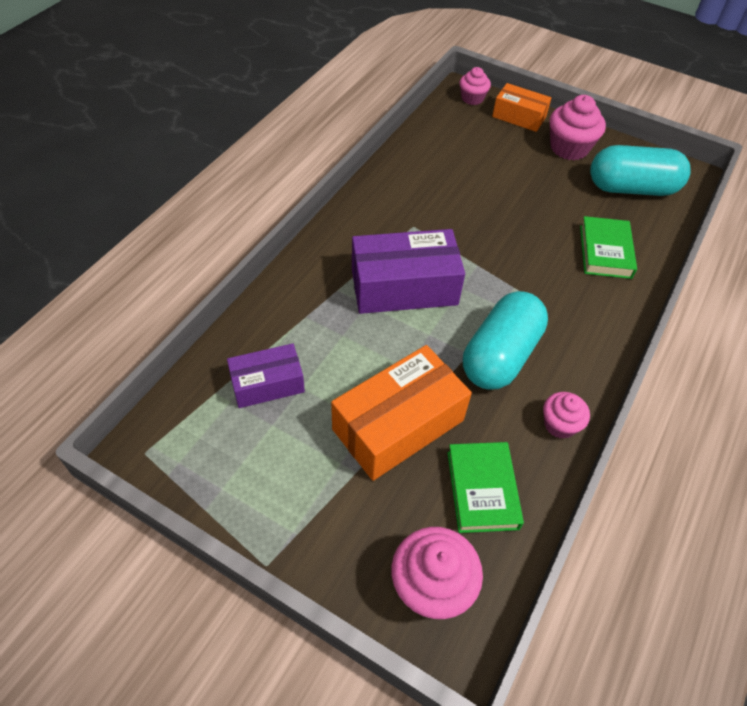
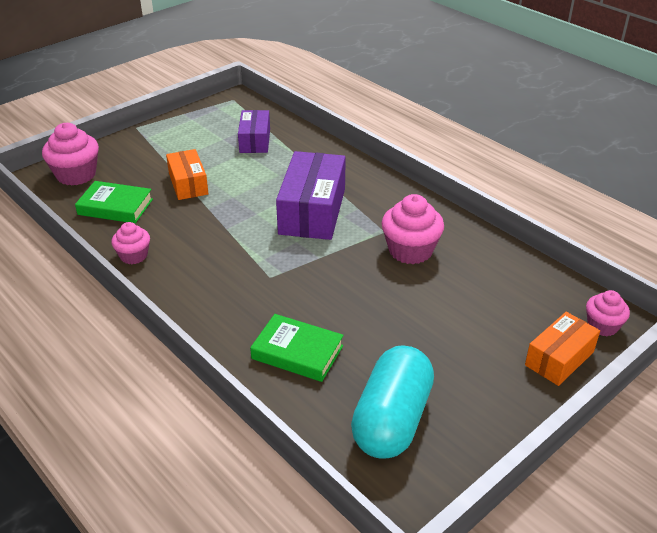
camera: 110 degrees right, 15 degrees down
(398, 425) = (188, 184): orange box -> orange box, size x0.60
(500, 355) = (214, 243): turquoise capsule -> none
(569, 148) = (486, 386): pink cupcake -> pink cupcake (410, 250)

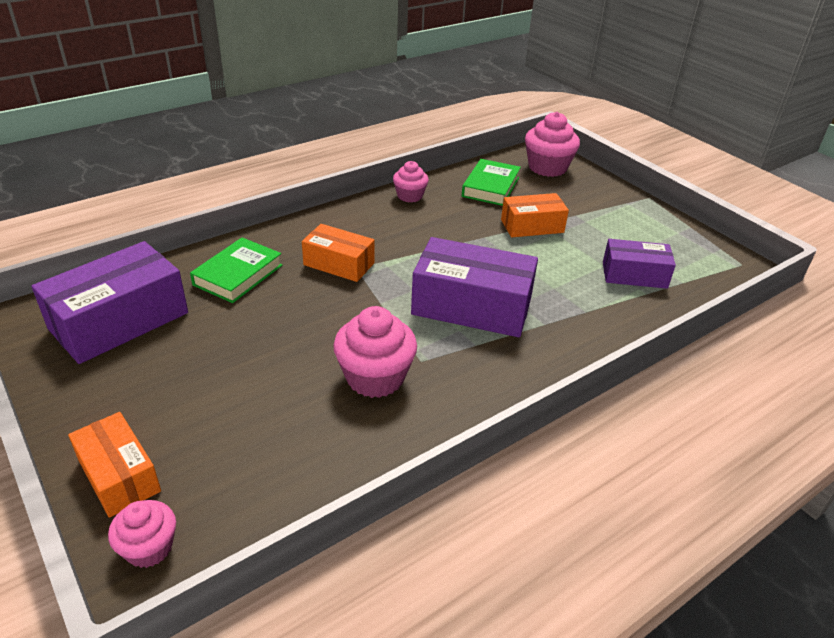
camera: 95 degrees right, 0 degrees up
(266, 288) = (339, 264): none -> orange box
(392, 420) = (119, 321): turquoise capsule -> purple box

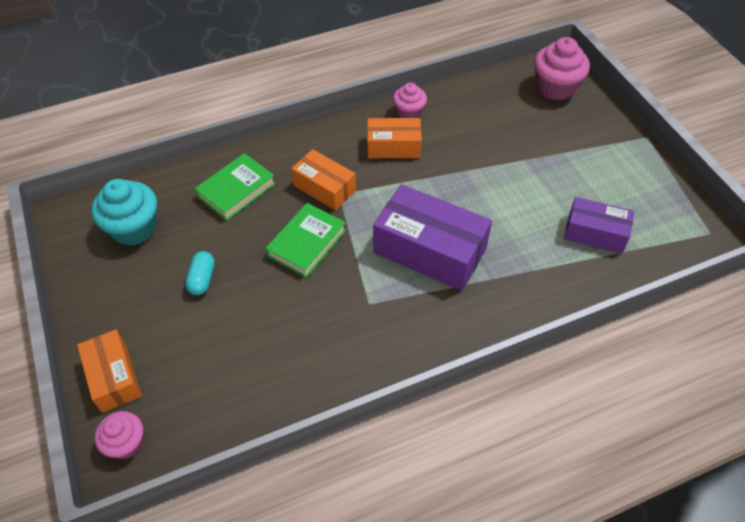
camera: 15 degrees right, 15 degrees up
(119, 321) = (134, 228): purple box -> turquoise cupcake
(216, 360) = (202, 279): none -> turquoise capsule
(375, 377) = (326, 315): pink cupcake -> none
(490, 187) = (490, 108): green book -> green book (306, 243)
(532, 226) = (515, 162): orange box -> orange box (393, 147)

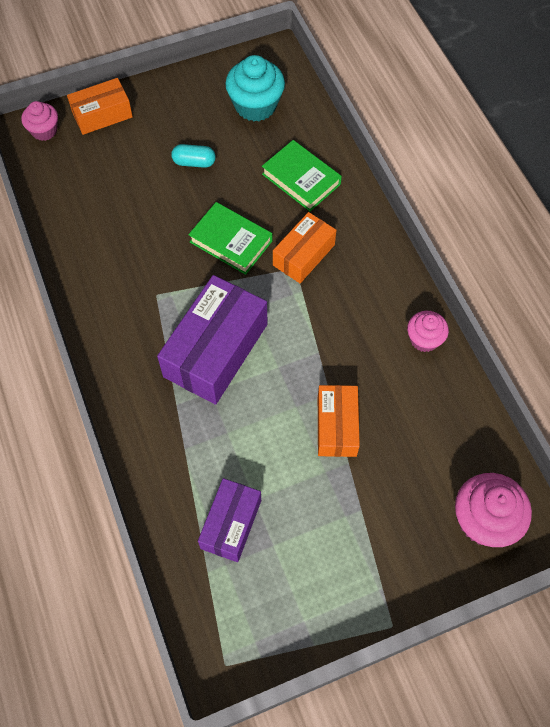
camera: 90 degrees right, 10 degrees up
(393, 147) = (366, 321): orange box -> orange box (336, 426)

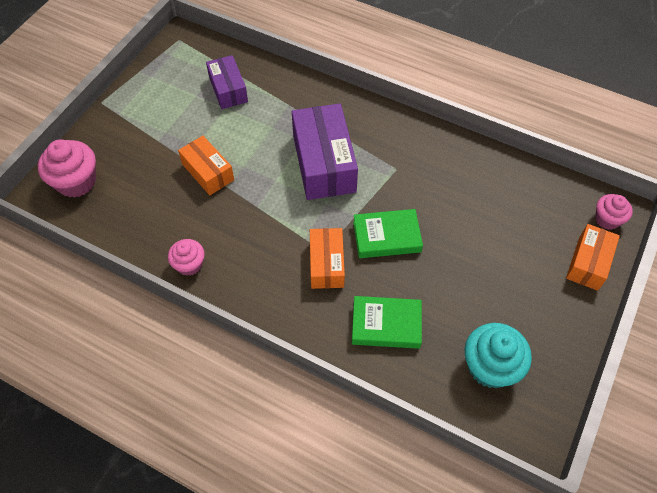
camera: 140 degrees right, 5 degrees down
(194, 162) = (478, 276): turquoise capsule -> none

